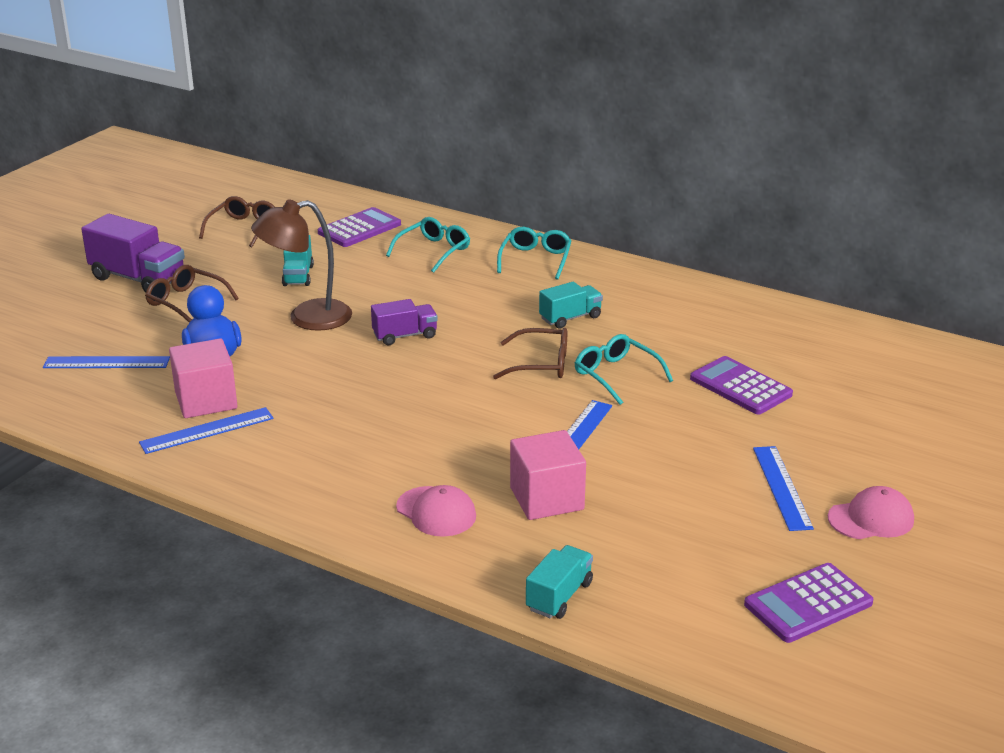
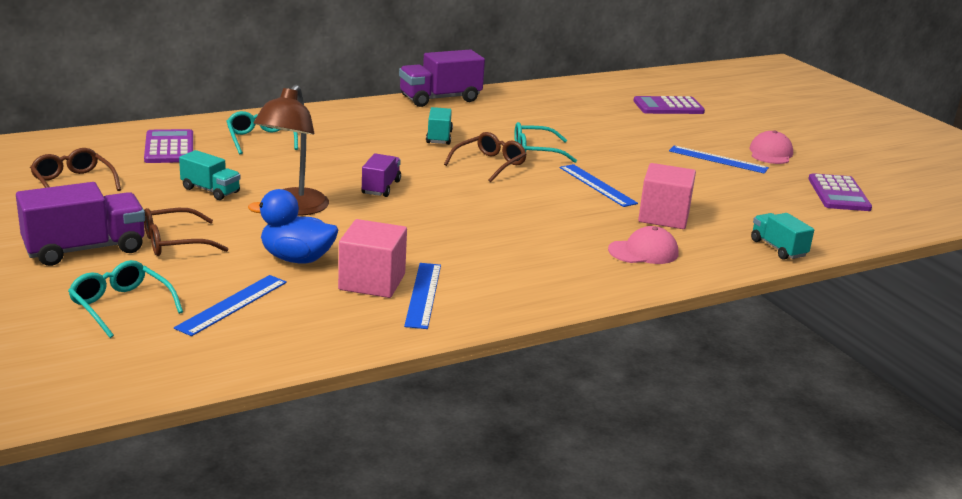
camera: 60 degrees left, 5 degrees down
(535, 260) = (336, 118): turquoise glasses -> turquoise glasses (121, 306)
(678, 282) = (440, 99): none -> purple truck
(740, 386) = (595, 130): purple calculator -> purple calculator (668, 107)

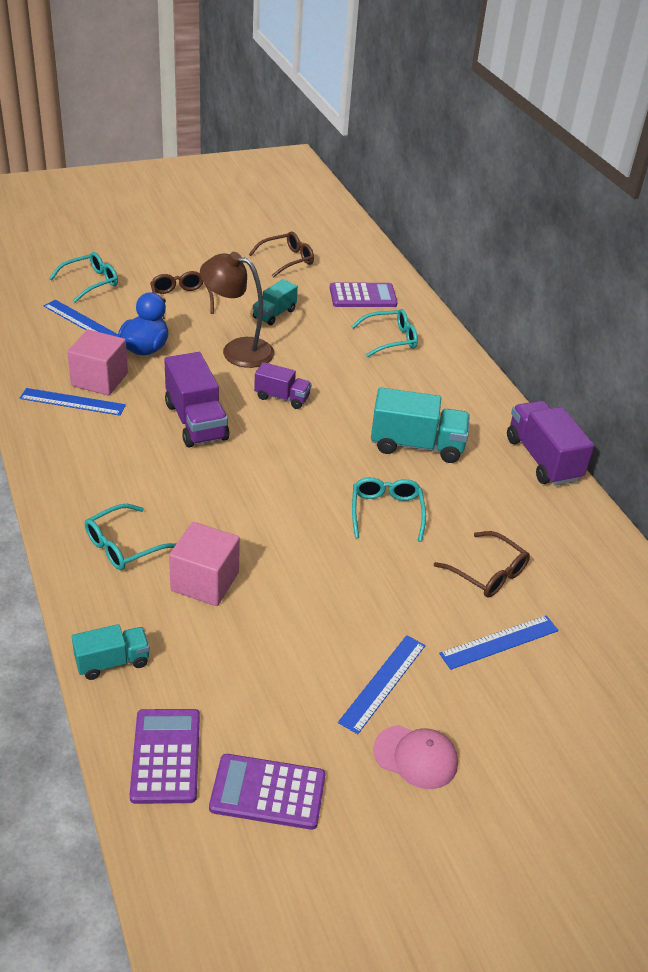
camera: 95 degrees right, 15 degrees up
(85, 249) = (175, 268): purple truck -> purple truck (196, 421)
(439, 137) = (417, 445): turquoise truck -> turquoise truck, size x1.69
(489, 164) = (344, 472): brown glasses -> brown glasses (487, 573)
(597, 185) = (291, 545): blue ruler -> blue ruler (499, 642)
(643, 252) = (124, 546): pink cap -> turquoise glasses
(668, 107) = (589, 681): purple calculator -> purple calculator (166, 756)

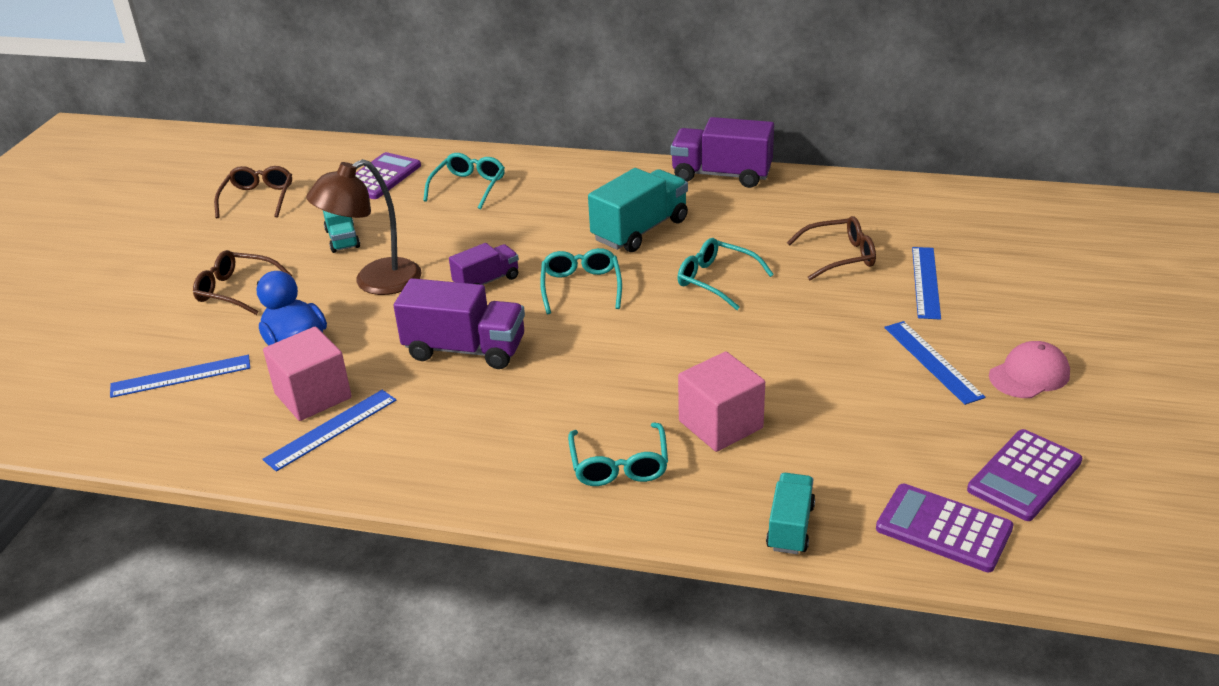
camera: 50 degrees left, 5 degrees down
(90, 282) = (112, 346): turquoise glasses -> turquoise glasses (581, 287)

